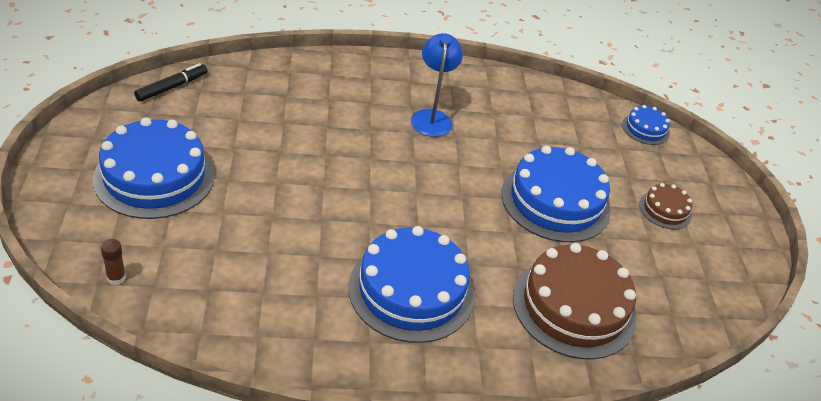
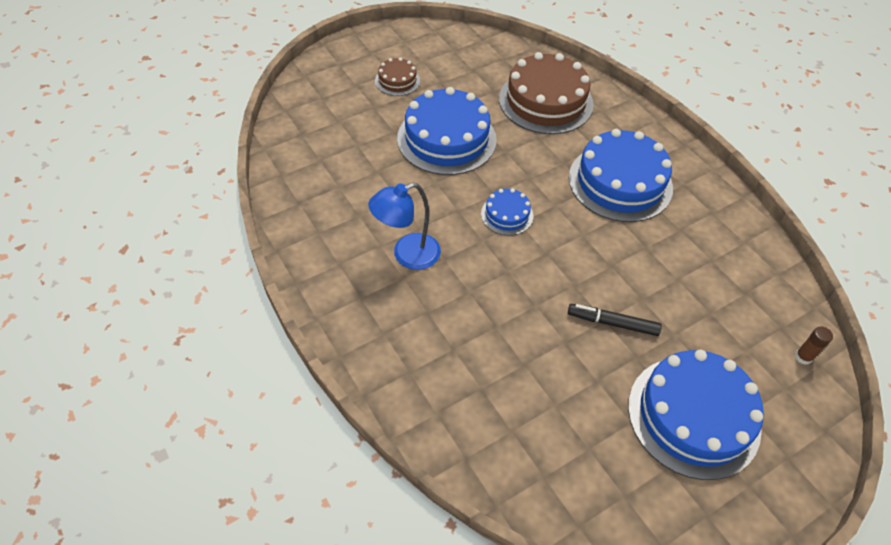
camera: 115 degrees left, 10 degrees up
(172, 87) = (568, 508): black marker -> black marker (612, 323)
(645, 129) = (294, 112): blue cake -> blue cake (507, 215)

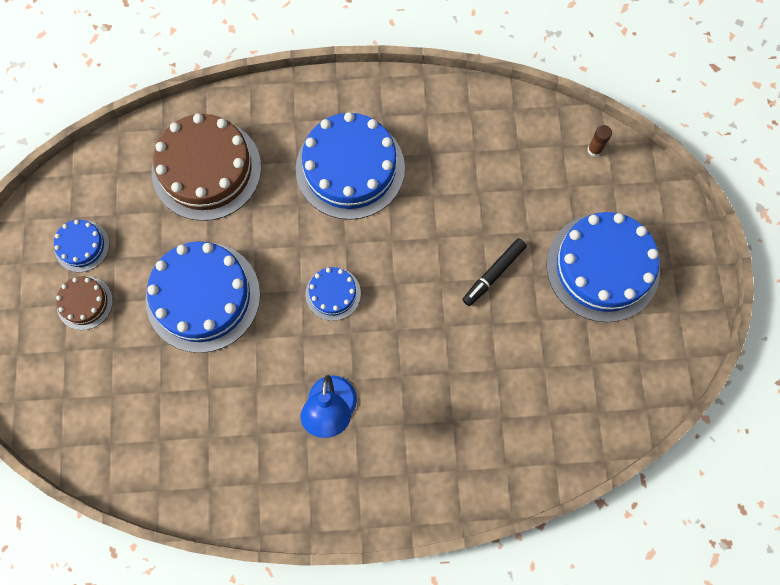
camera: 60 degrees left, 20 degrees up
(437, 63) = (82, 246): none -> blue cake

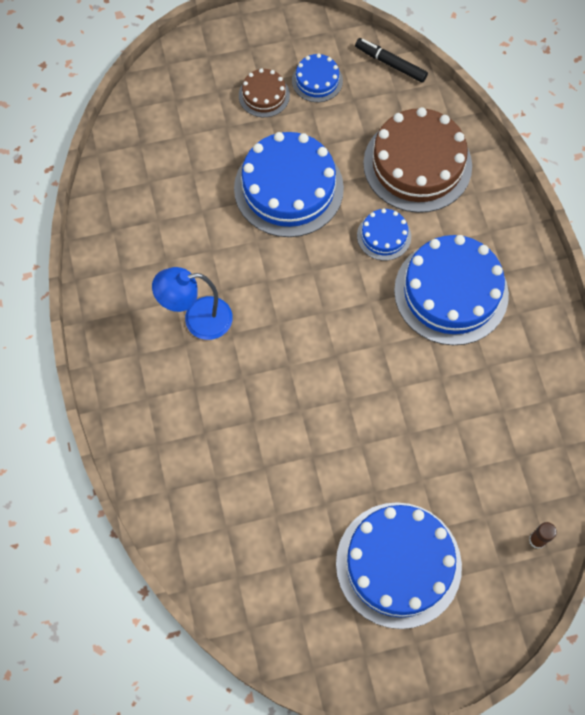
camera: 80 degrees right, 5 degrees down
(333, 293) = (314, 300): blue cake -> blue cake (384, 236)
(493, 274) = (366, 450): black marker -> black marker (390, 64)

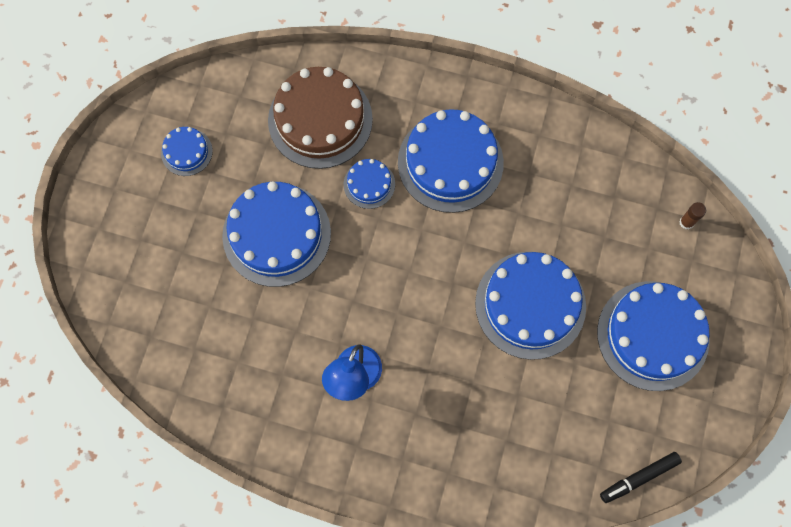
camera: 60 degrees left, 5 degrees up
(264, 95) = (172, 204): brown cake -> none
(358, 434) = (530, 305): none -> blue cake
(390, 64) = (210, 84): black marker -> black marker (639, 478)

